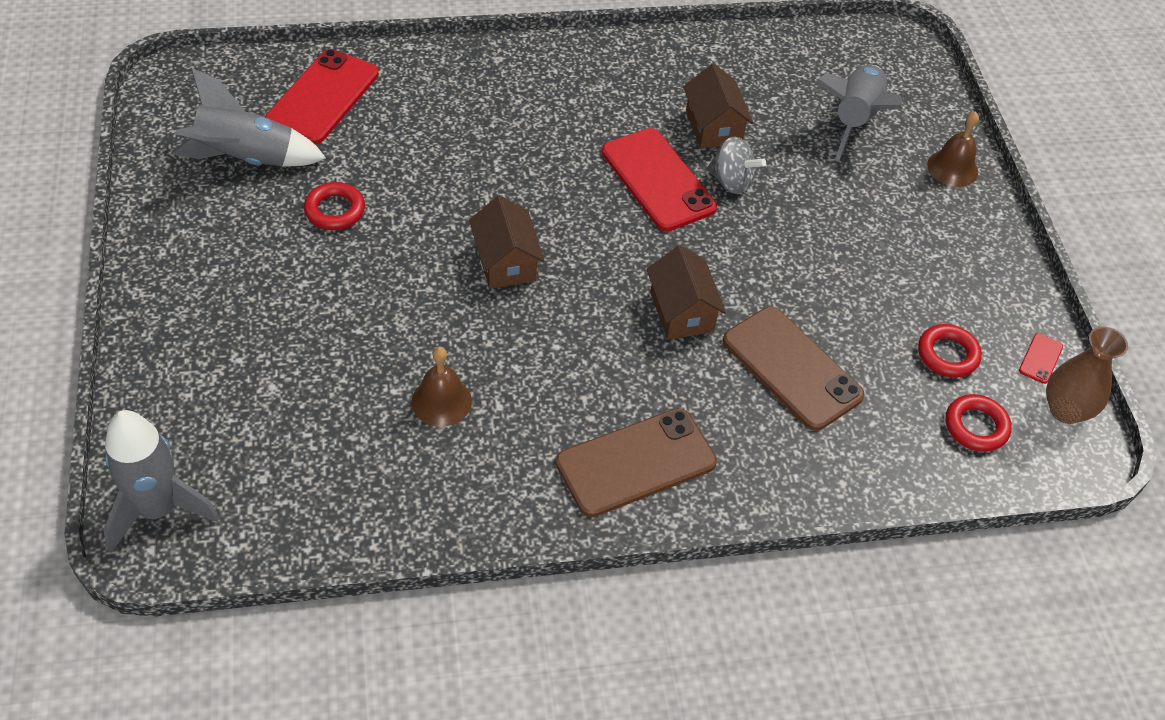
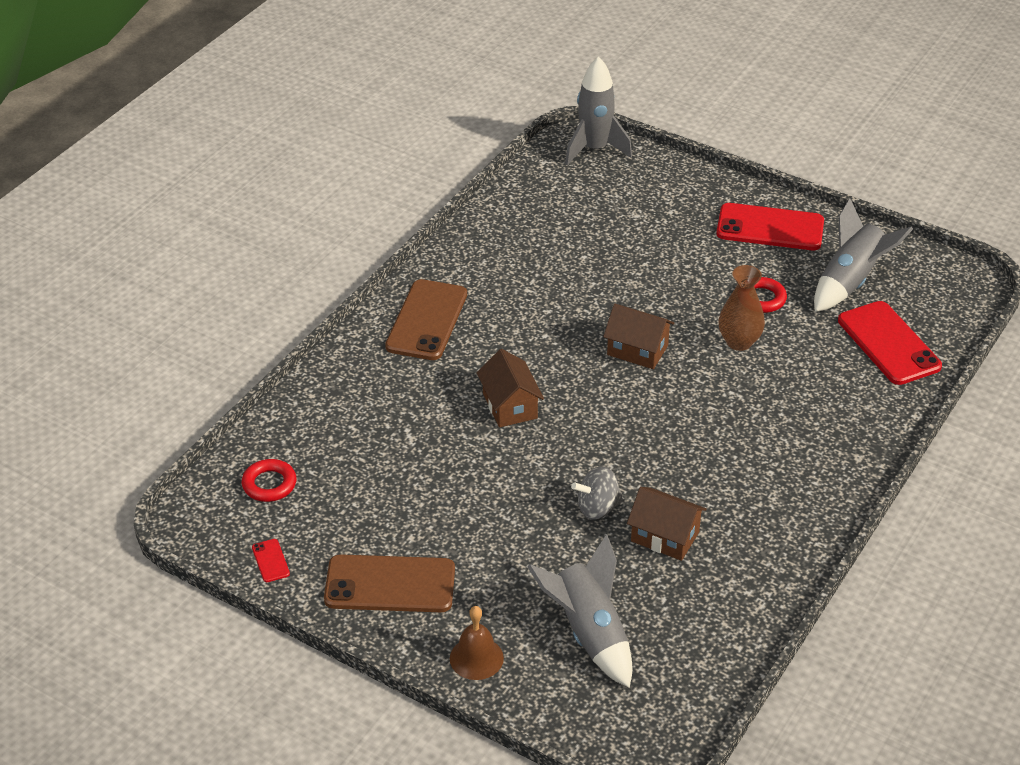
camera: 135 degrees right, 10 degrees down
(441, 401) = (556, 270): brown bell -> none
(657, 180) = (639, 468): red phone -> red phone (770, 228)
(681, 312) = (510, 406): brown house -> brown house turned 45 degrees clockwise
(791, 368) = (410, 428): brown phone -> brown phone (390, 584)
(947, 354) = (331, 513): red ring -> none
(1065, 410) = (224, 540): brown vase -> brown vase (739, 342)

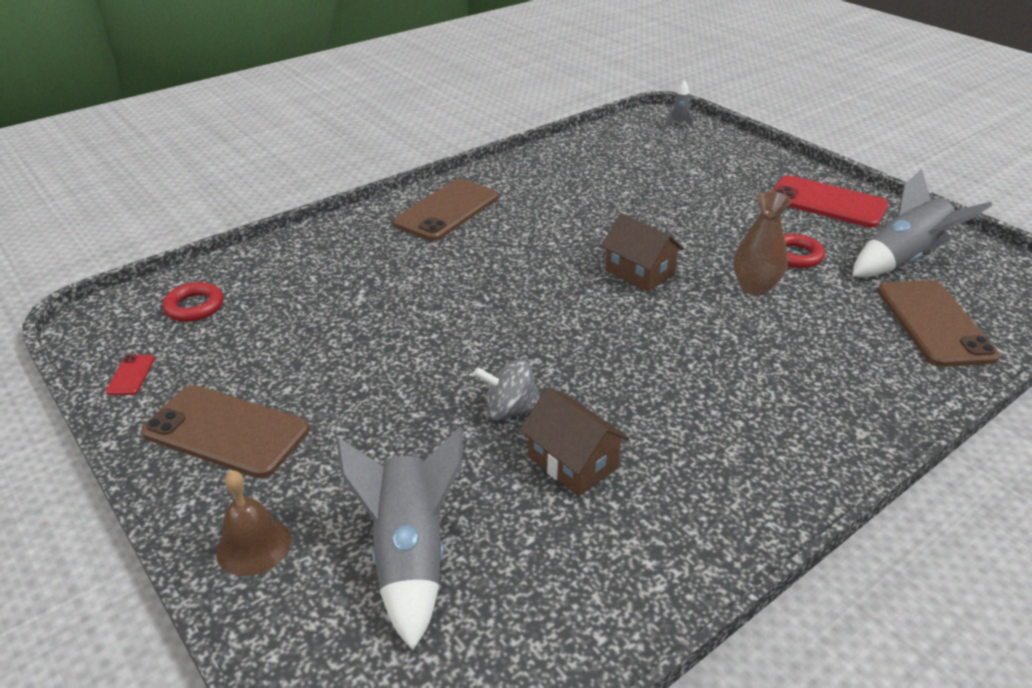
camera: 20 degrees right, 5 degrees down
(510, 406) = (477, 292): brown house -> none
(594, 149) = (679, 123): grey rocket -> grey rocket, size x0.44
(888, 343) = (934, 323): red phone -> brown phone

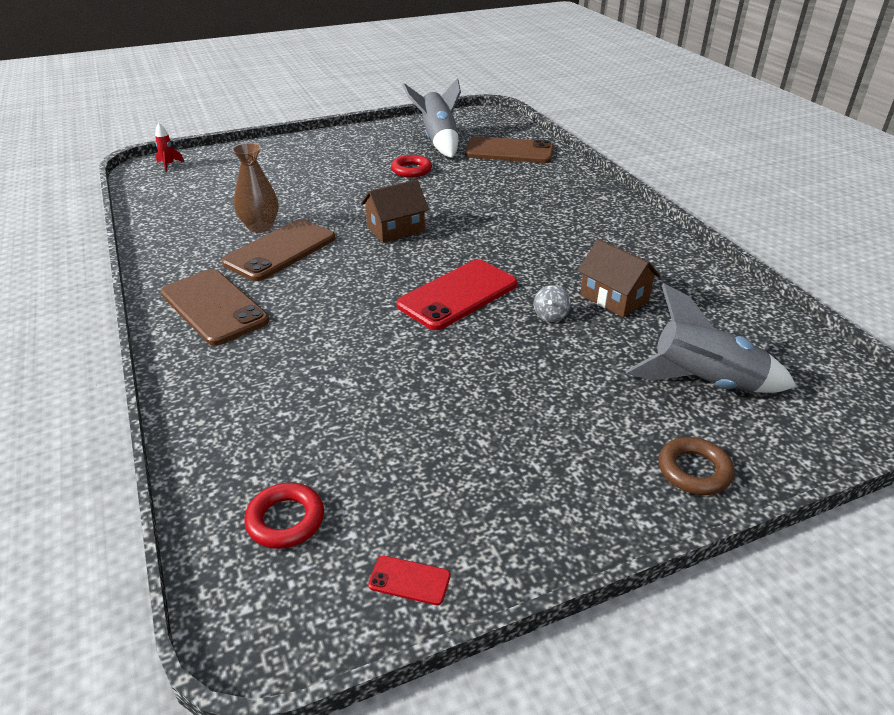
camera: 75 degrees left, 0 degrees up
(226, 431) = (537, 488): brown phone -> brown phone (280, 250)
(253, 545) = (694, 470): brown bell -> brown ring
(510, 410) = (550, 316): grey spinning top -> grey spinning top, size x0.67
(572, 462) = (614, 298): brown house -> brown house turned 75 degrees clockwise
(679, 123) = (169, 165): grey rocket -> red rocket
(754, 287) = (441, 192): brown vase -> brown vase (260, 227)
(827, 202) = (351, 144): red phone -> red phone (457, 295)

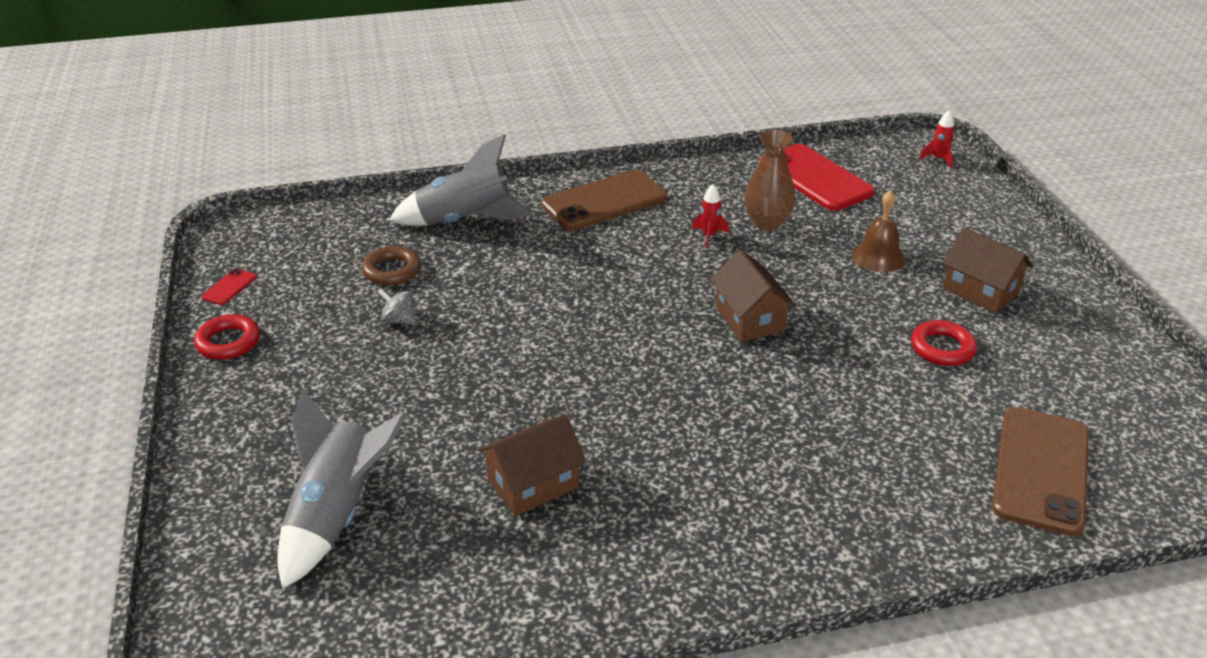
camera: 100 degrees right, 0 degrees up
(280, 250) = (709, 236): brown phone -> red rocket
(285, 520) = (316, 239): red ring -> red ring (228, 342)
(309, 187) = (878, 257): none -> brown bell
(347, 158) = (980, 291): none -> brown house
(438, 141) = (1071, 389): grey rocket -> grey rocket (464, 221)
(457, 295) = (581, 352): red phone -> red phone (815, 178)
(550, 316) = (514, 418): grey spinning top -> grey spinning top (399, 320)
(694, 470) = (227, 461): brown ring -> brown ring (392, 270)

